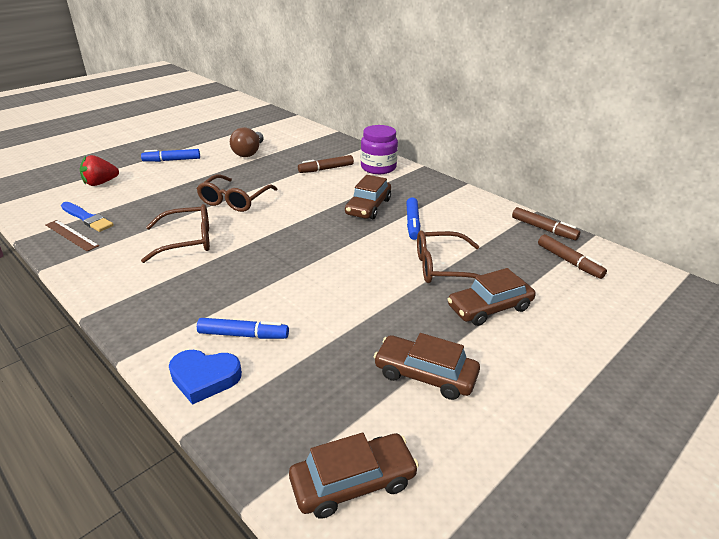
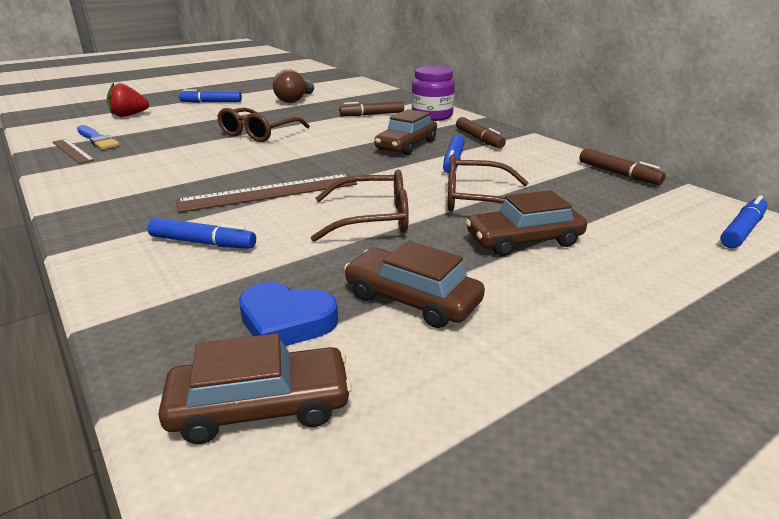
camera: 10 degrees right, 5 degrees down
(187, 241) = (189, 161): brown glasses -> brown glasses (372, 219)
(204, 378) = (133, 278): blue heart -> blue heart (286, 321)
(274, 273) = (269, 192): none -> brown ruler
(569, 261) = (645, 204): brown marker -> brown marker (479, 139)
(639, 282) = (742, 230): none -> blue marker

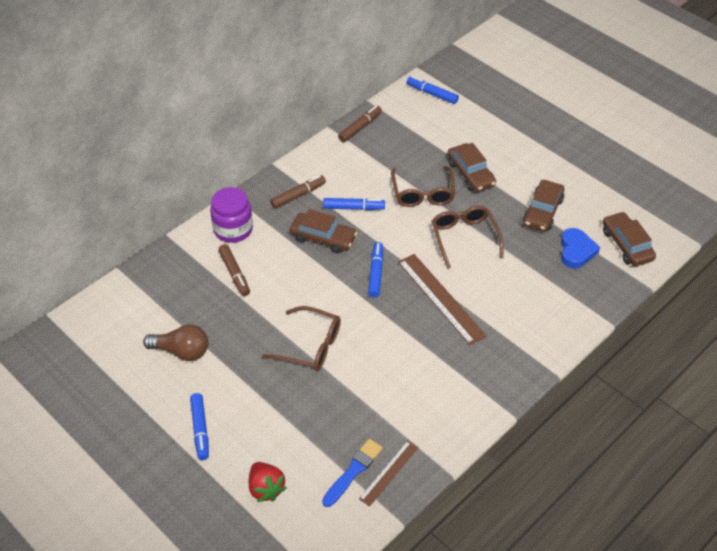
camera: 100 degrees left, 20 degrees up
(202, 243) = (520, 308): blue marker -> blue marker (376, 273)

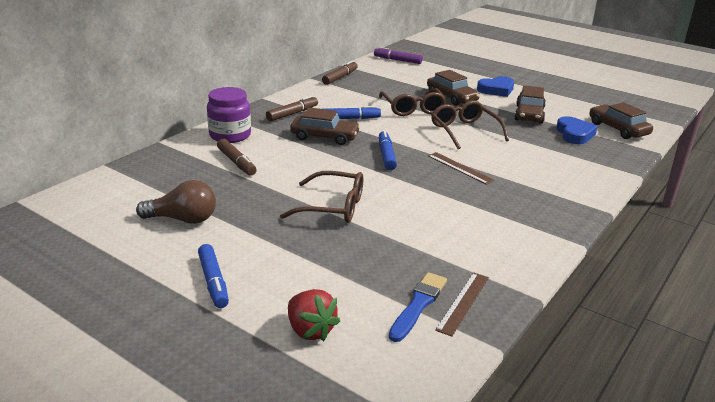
camera: 10 degrees left, 20 degrees down
(432, 94) = (398, 60): blue marker -> purple marker
(440, 298) = (460, 168): brown ruler -> brown ruler, size x0.59
(524, 162) = (496, 90): none -> blue heart

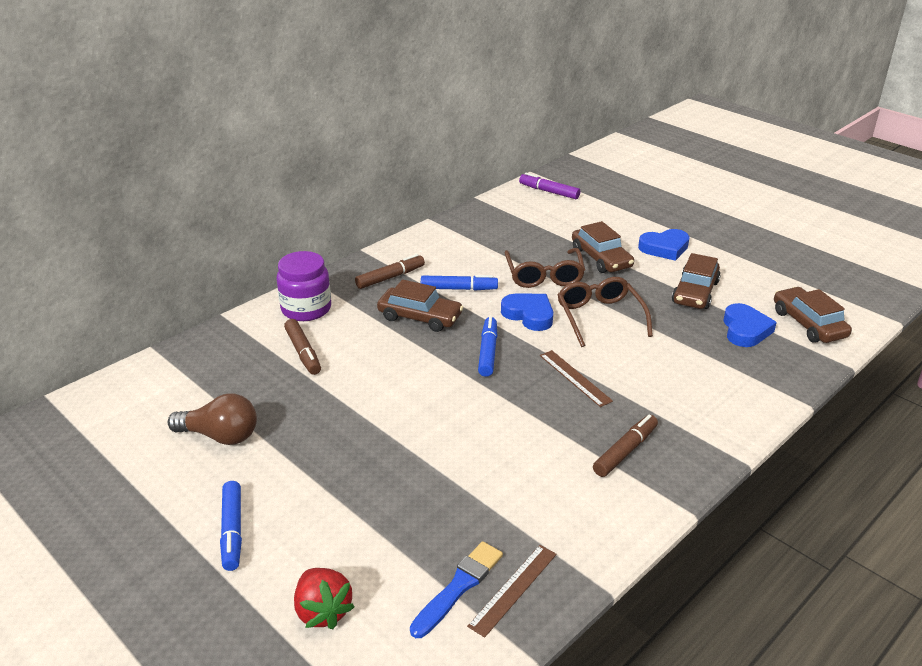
camera: 10 degrees right, 5 degrees up
(333, 207) = (399, 430): brown glasses -> none
(340, 77) = (466, 219): brown marker -> brown marker (625, 451)
(410, 132) = (529, 315): none -> blue heart

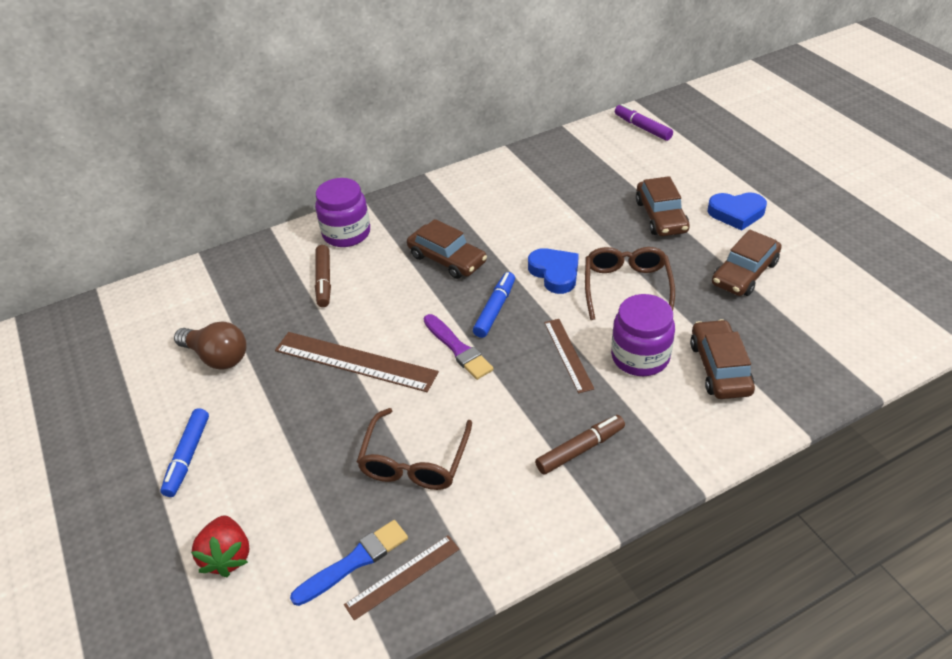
camera: 20 degrees right, 10 degrees up
(371, 416) = (355, 361): none -> brown ruler
(390, 277) = (438, 209): brown marker -> none
(458, 289) = (498, 232): blue marker -> none
(469, 389) = (458, 349): none -> purple brush
(544, 276) = (591, 229): brown glasses -> brown glasses (414, 461)
(640, 369) = (640, 357): none -> purple jar
(745, 330) = (779, 328): blue heart -> none
(808, 324) = (856, 333): brown car -> brown car (720, 368)

